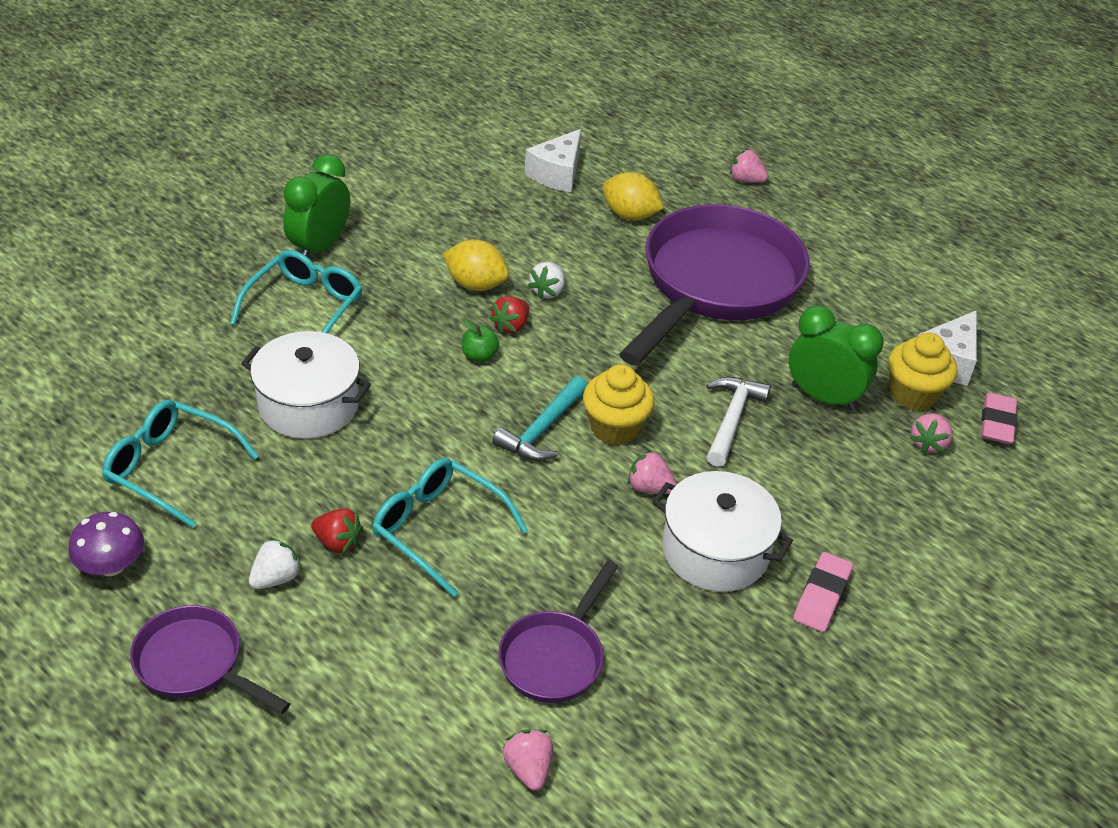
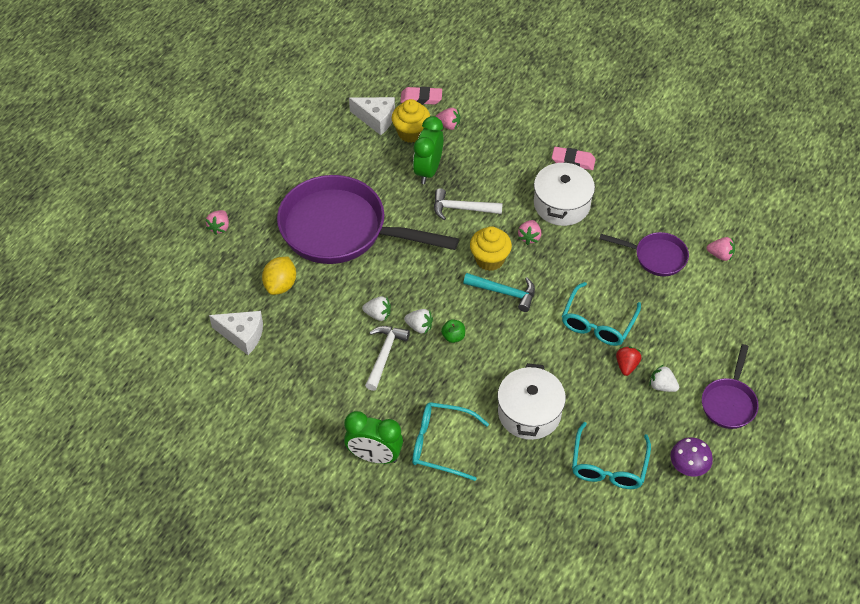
camera: 100 degrees left, 10 degrees up
(476, 284) = (384, 355): yellow lemon -> white hammer
(511, 326) = (419, 326): red strawberry -> white strawberry
(528, 768) = (720, 255): pink strawberry -> pink strawberry turned 135 degrees counterclockwise

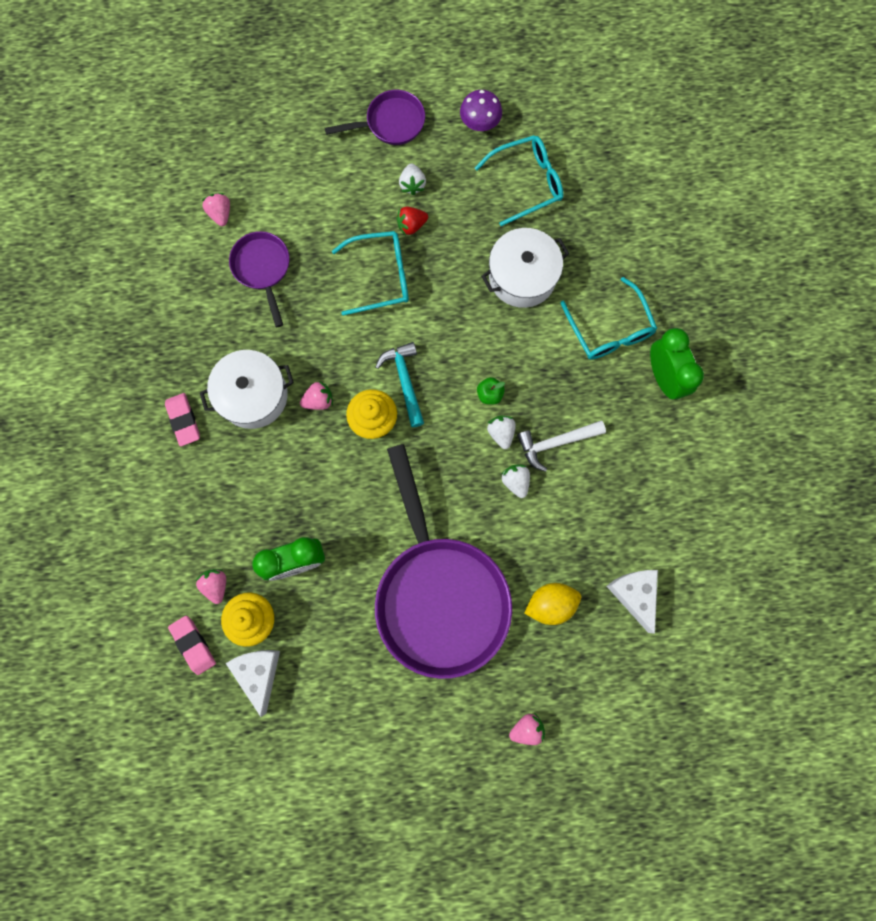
camera: 125 degrees left, 25 degrees up
(462, 208) = (326, 491): white hammer -> none

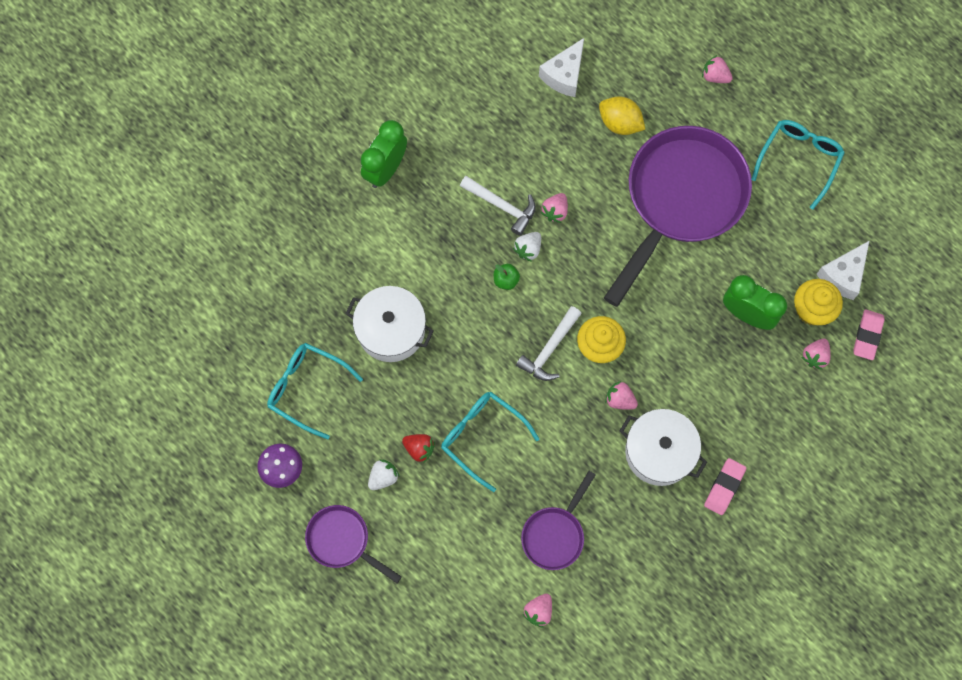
camera: 130 degrees left, 5 degrees down
(404, 381) = (549, 349): turquoise hammer -> white hammer
(515, 481) = (555, 211): white strawberry -> pink strawberry
(609, 328) = (380, 235): turquoise glasses -> turquoise glasses (799, 160)

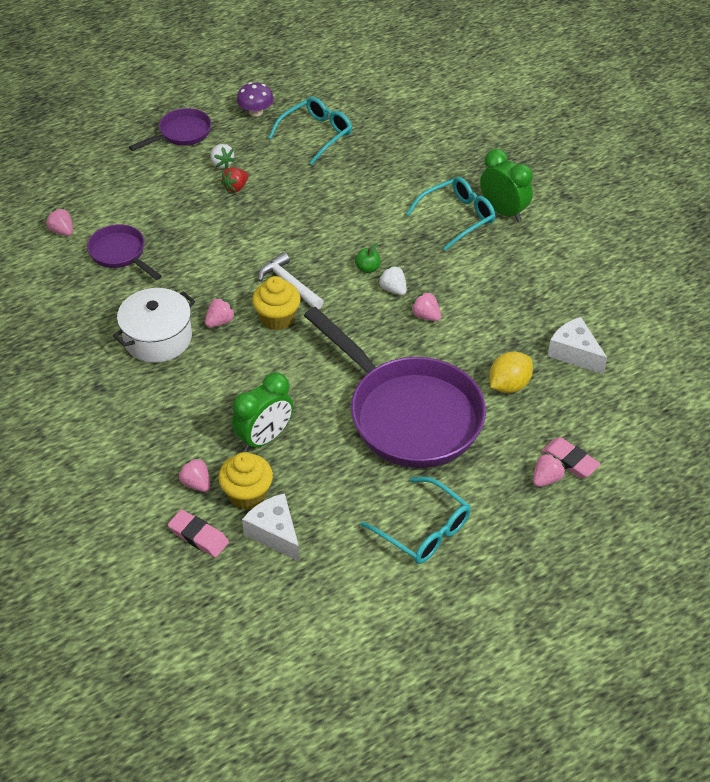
camera: 105 degrees right, 25 degrees down
(391, 330) = (348, 189): white pot -> none
(482, 437) = (227, 226): turquoise glasses -> turquoise glasses (457, 218)
(502, 206) = (443, 280): white hammer -> none
(724, 487) = (101, 377): pink eraser -> pink eraser (569, 461)

